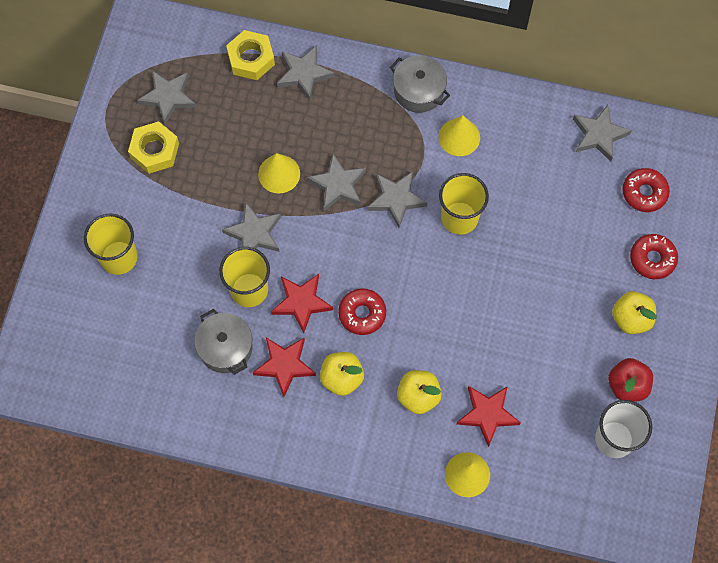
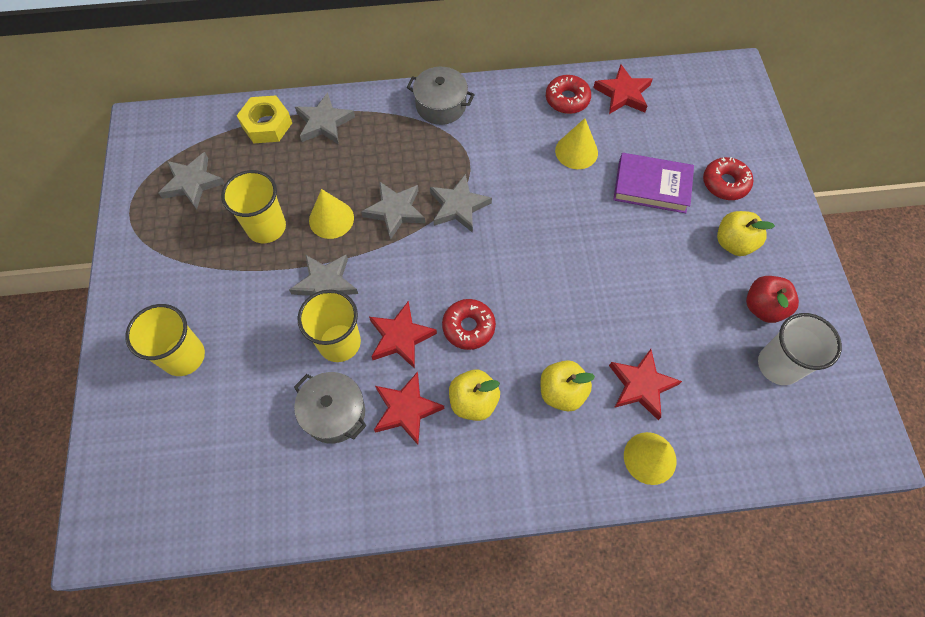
camera: 20 degrees left, 5 degrees down
(155, 151) = (193, 237): yellow nut -> none
(459, 137) = (496, 133): yellow cone -> yellow cone (576, 151)
(459, 218) = (527, 204): yellow cup -> yellow cup (266, 227)
(581, 239) = (651, 186): none -> purple book
(599, 135) = (623, 93): grey star -> red star
(644, 193) = (688, 129): red donut -> red donut (567, 99)

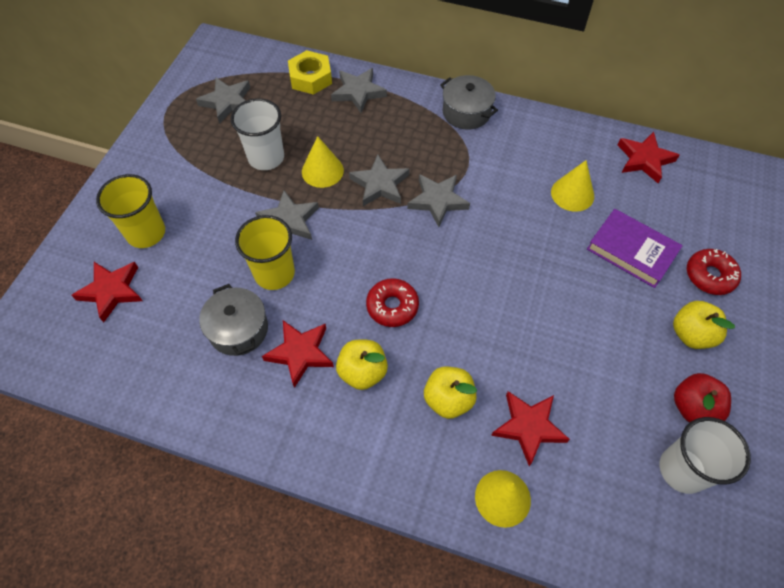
camera: 25 degrees right, 5 degrees down
(266, 227) = (266, 157): yellow cup -> white cup
(400, 337) = (328, 290): red star -> red star (112, 291)
(567, 99) = (586, 146): red donut -> none

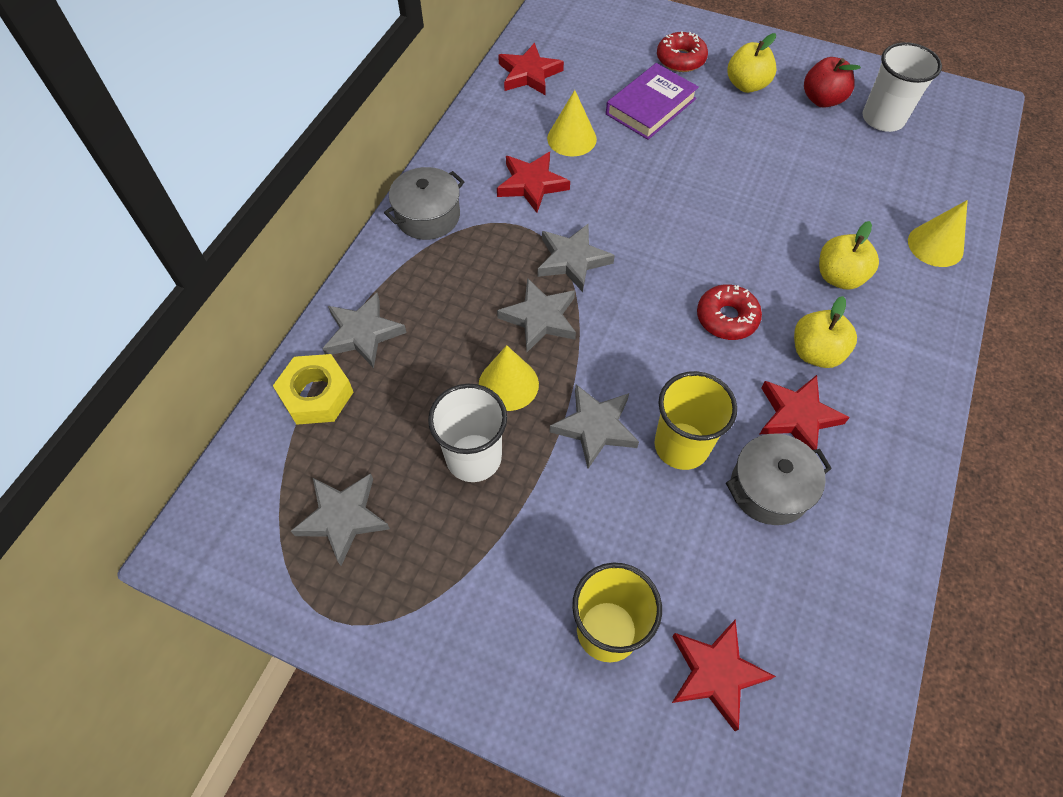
camera: 85 degrees left, 0 degrees up
(528, 427) = (859, 216): red star -> red star (531, 184)

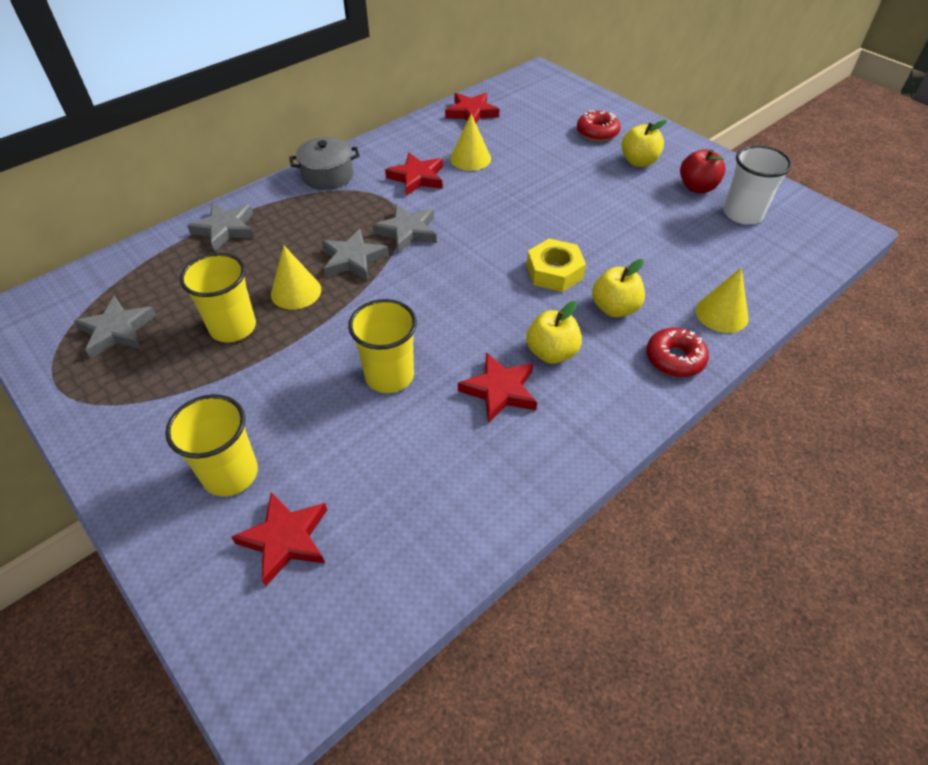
camera: 25 degrees right, 10 degrees down
(316, 395) = (165, 254): yellow nut -> yellow nut (554, 272)
(473, 457) = (233, 327): white cup -> yellow cup
(595, 427) = (334, 340): grey star -> none
(651, 106) = (548, 155): purple book -> none
(726, 318) = (496, 305): red donut -> red donut (674, 359)
(769, 488) = (435, 431): grey pot -> none

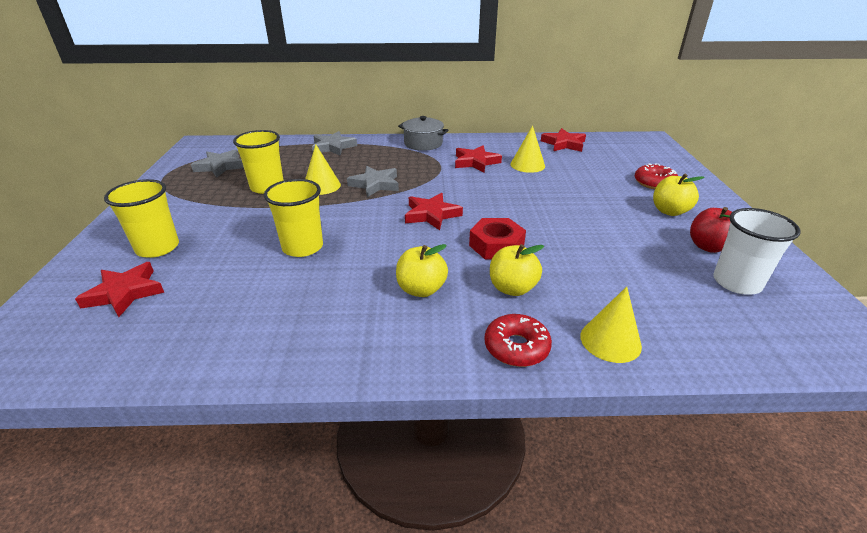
camera: 40 degrees right, 15 degrees down
(407, 231) = (428, 184): grey star -> none
(500, 390) = (352, 291): red star -> red star (431, 215)
(554, 272) = (496, 245): yellow nut -> red nut

